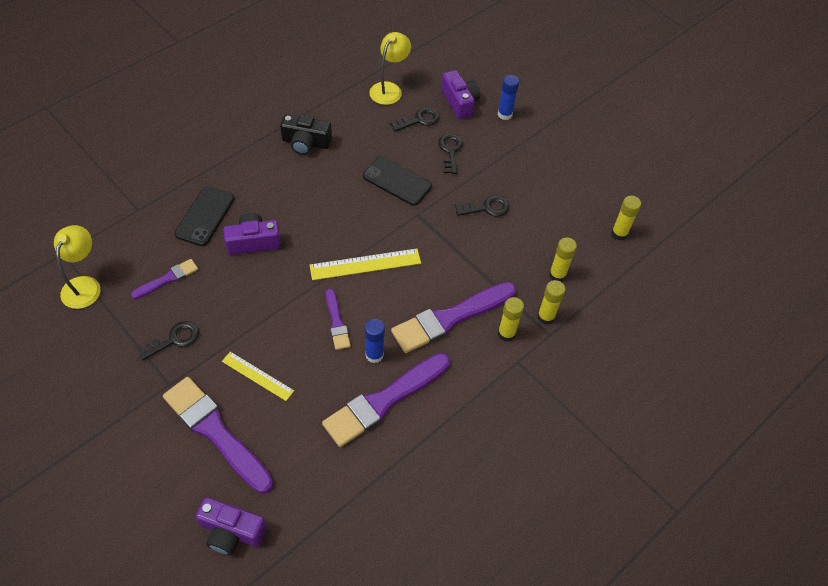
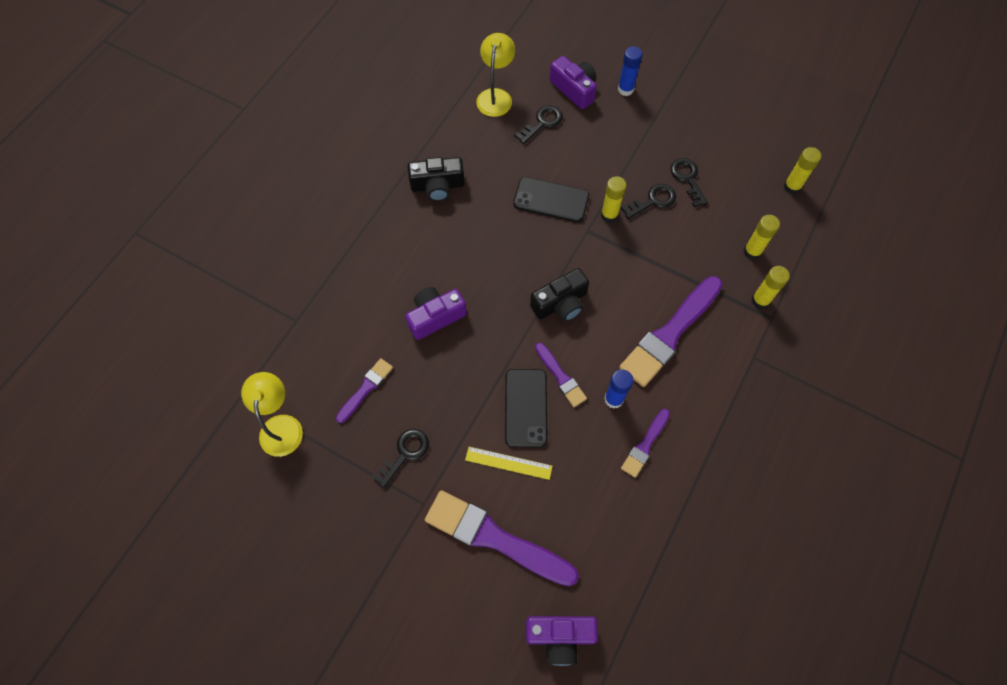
camera: 15 degrees left, 10 degrees up
(205, 216) = (371, 304): black phone -> black phone (526, 408)
(365, 264) = (560, 303): yellow ruler -> black camera
(384, 401) = (645, 445): purple brush -> purple brush, size x0.51
(450, 151) = (589, 148): black key -> black key (687, 179)
(506, 333) = (730, 331): yellow glue stick -> yellow glue stick (609, 215)

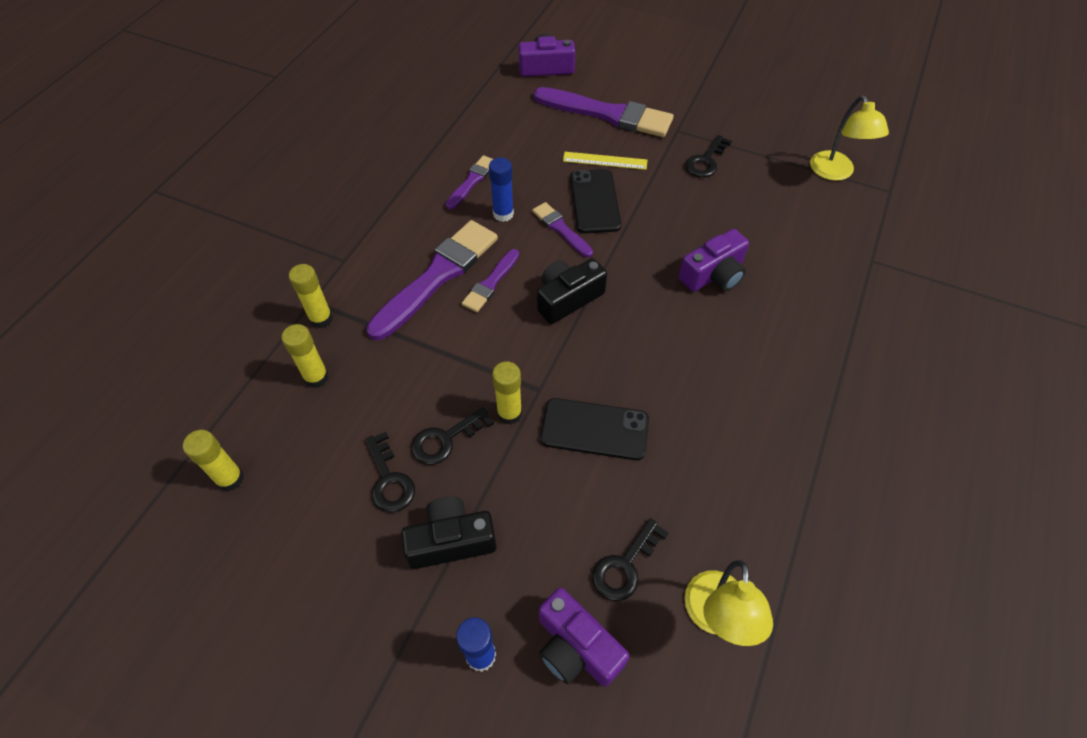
camera: 175 degrees right, 10 degrees down
(366, 389) = (765, 206): purple brush -> purple brush (491, 283)
(437, 186) = (764, 438): black camera -> black camera (451, 541)

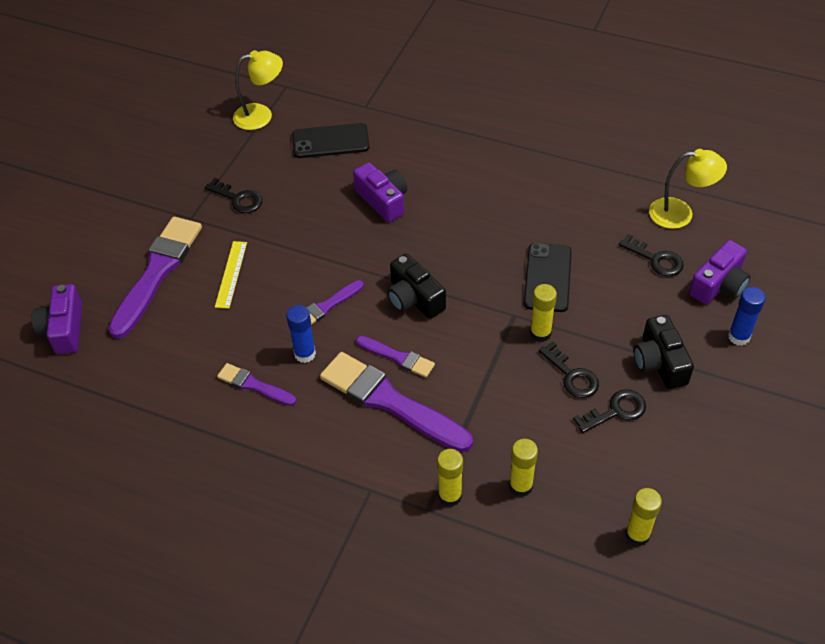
camera: 90 degrees left, 5 degrees down
(594, 201) = (290, 281): black phone -> black phone (330, 141)

